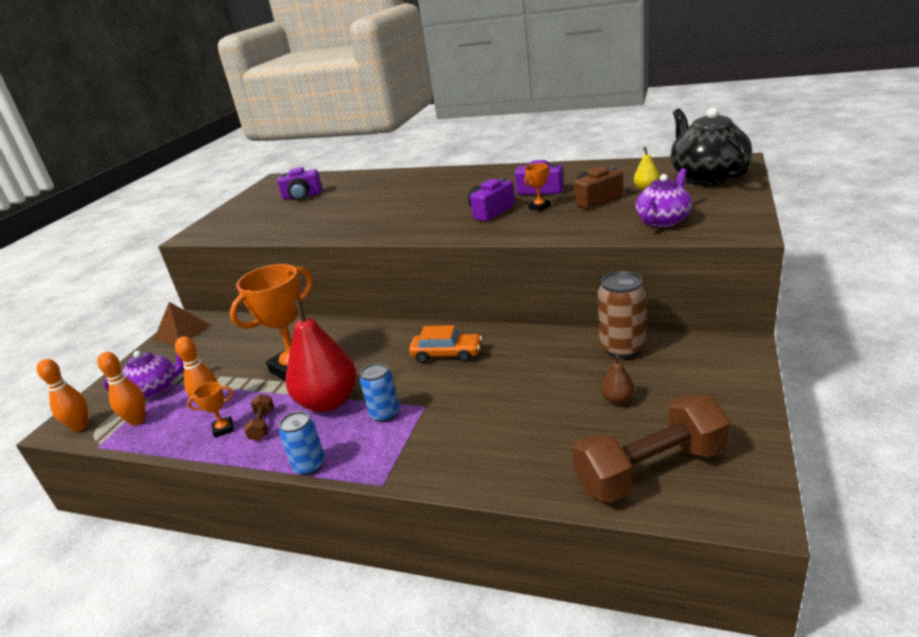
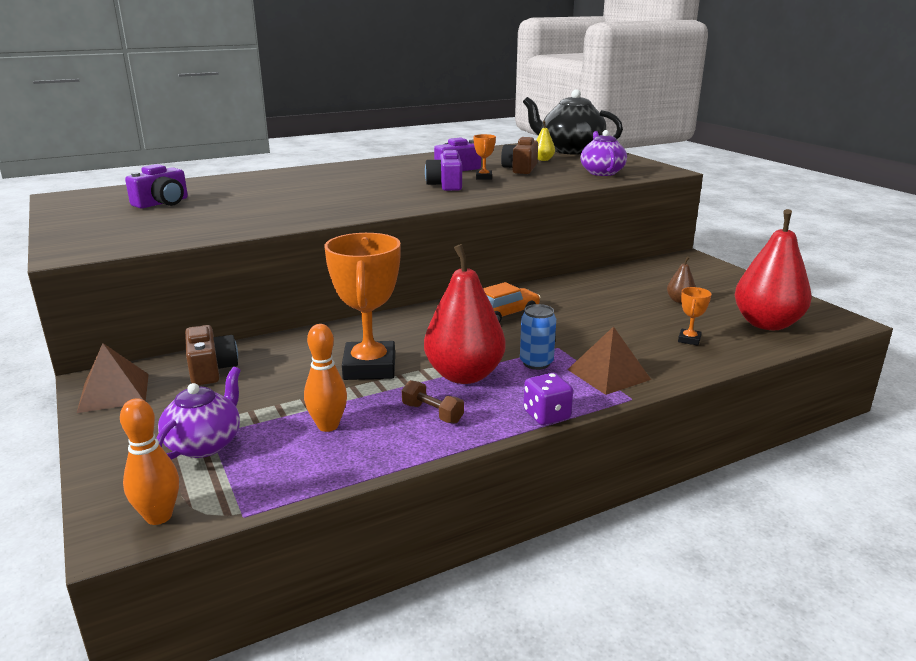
camera: 50 degrees left, 5 degrees down
(137, 420) = (249, 474): orange bowling pin -> none
(223, 429) = (392, 433): orange trophy -> orange trophy (689, 340)
(235, 333) = (211, 369): none -> brown camera
(309, 465) = (546, 415): blue can -> purple dice
(410, 451) = (608, 374): none -> brown pyramid
(622, 348) = (626, 276): brown can -> none
(651, 470) = (766, 324): brown dumbbell -> red pear

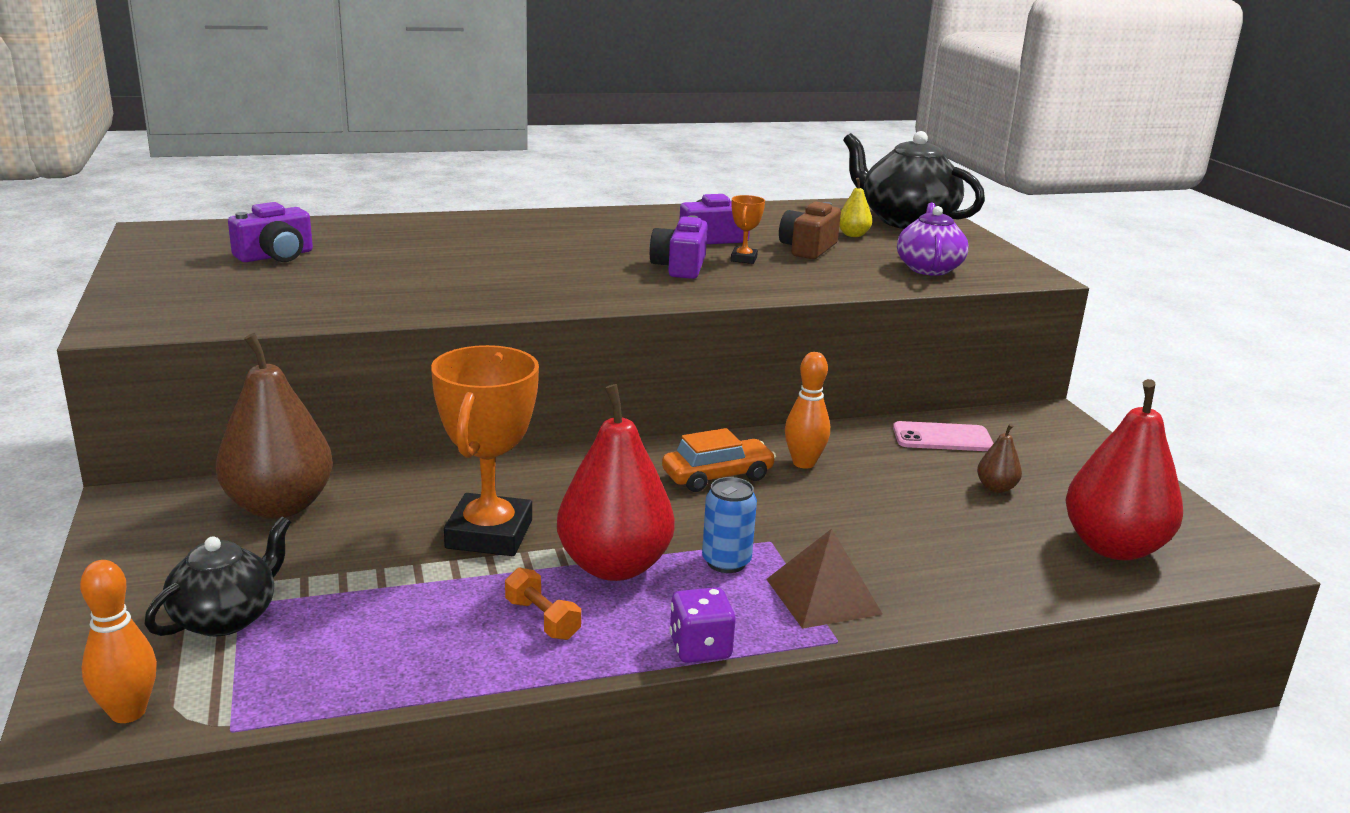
camera: 10 degrees right, 0 degrees up
(114, 392) = (144, 523): brown pyramid -> none
(205, 444) = (226, 617): purple teapot -> black teapot
(211, 369) = (279, 506): brown camera -> brown pear
(328, 426) = (394, 616): orange bowling pin -> orange bowling pin (803, 463)
(432, 413) = (542, 619): brown dumbbell -> orange dumbbell
(632, 277) = (942, 438): none -> pink phone
(689, 340) = (975, 557): orange trophy -> none

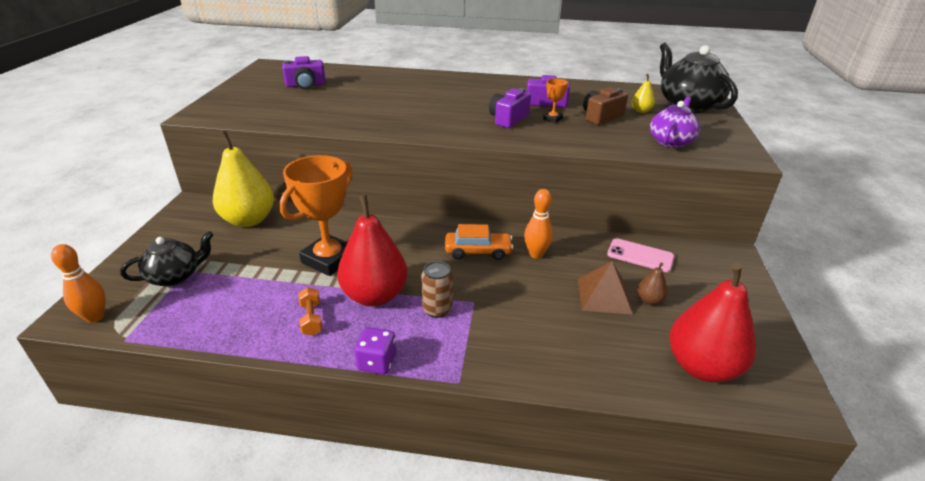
camera: 25 degrees right, 10 degrees up
(279, 506) = (249, 220): brown pear -> yellow pear
(726, 562) = (437, 309): blue can -> brown can
(823, 596) = (475, 348): brown pyramid -> brown pyramid (604, 295)

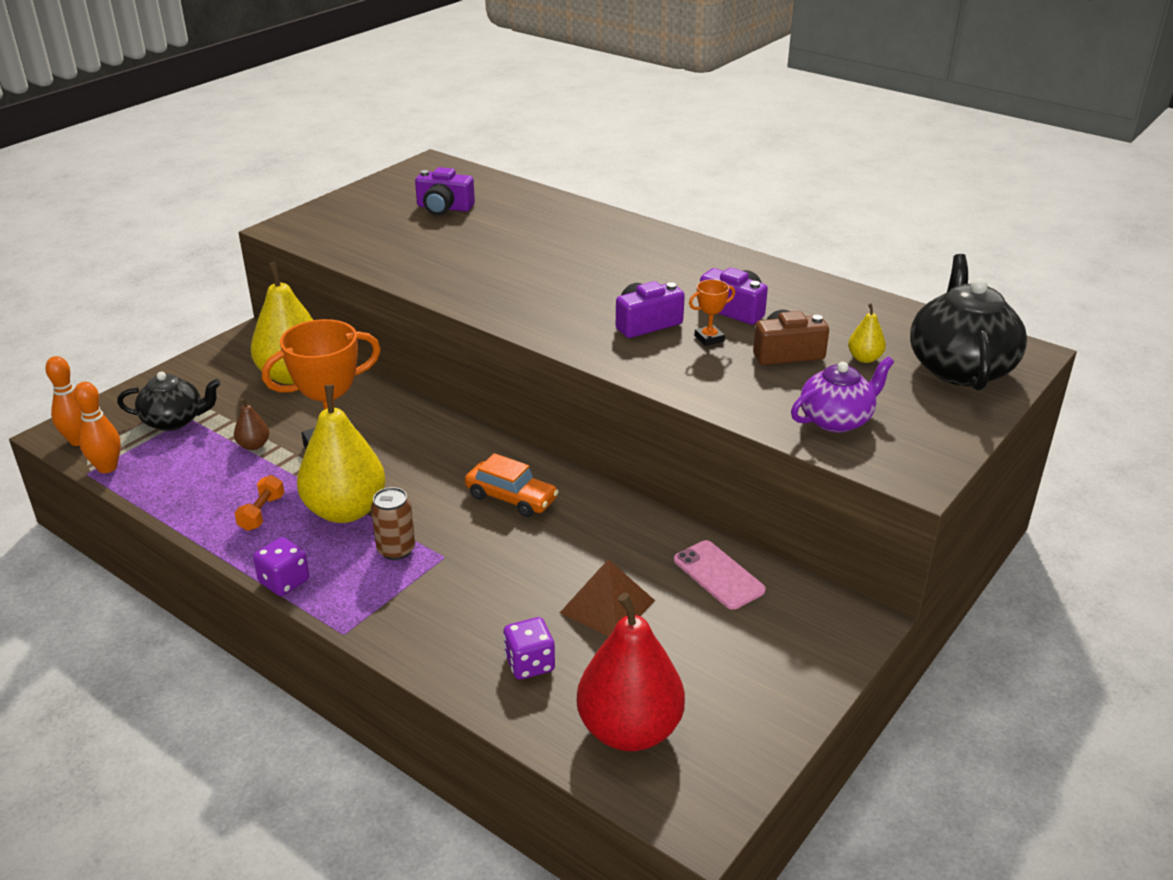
camera: 30 degrees right, 0 degrees up
(375, 295) = (346, 510): red pear -> yellow pear
(536, 254) = (580, 525): orange bowling pin -> orange bowling pin (107, 467)
(600, 350) = (529, 664): none -> purple dice
(649, 300) = (660, 633): brown pear -> brown pear (254, 445)

